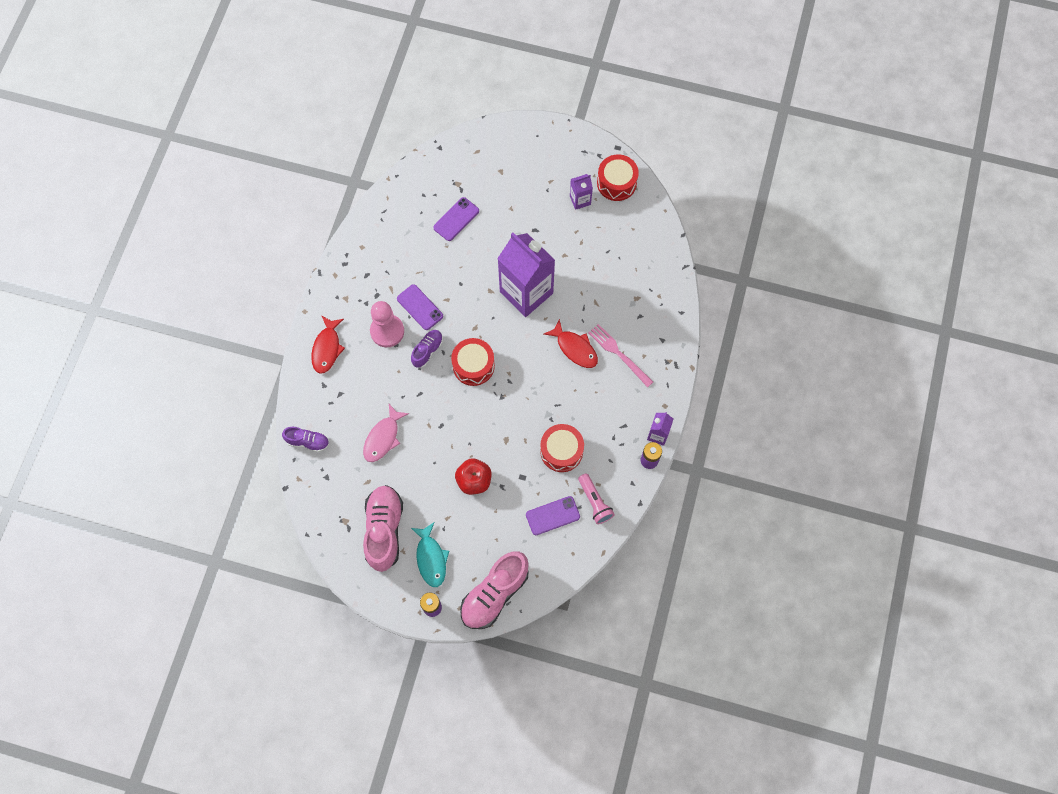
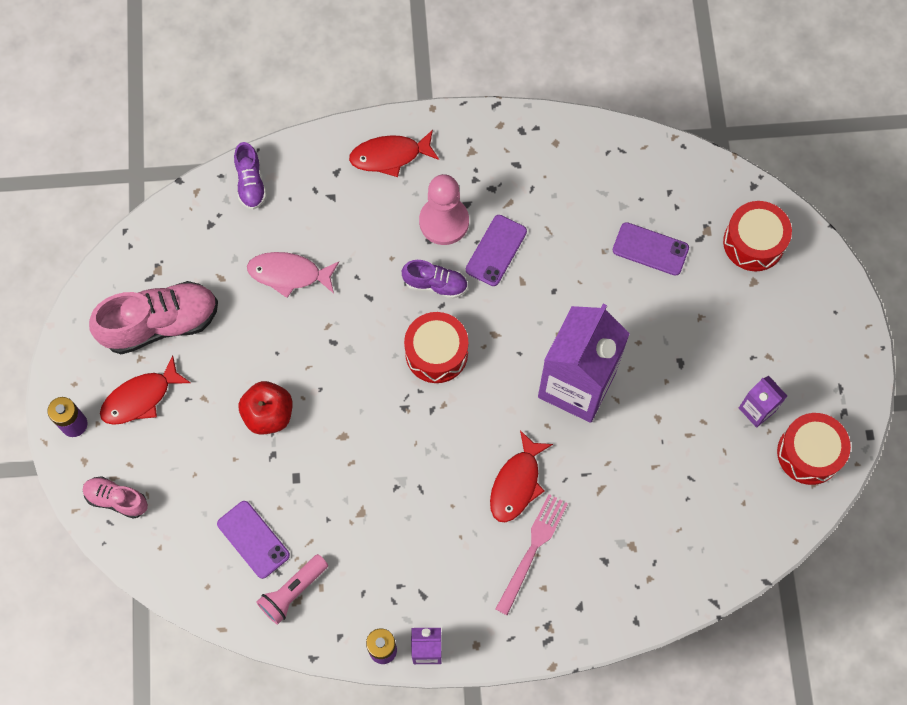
camera: 70 degrees right, 0 degrees up
(431, 558) = (140, 398): turquoise fish -> red fish
(494, 594) = (117, 499): pink shoe -> pink shoe, size x0.54
(561, 451) = (352, 519): red drum -> red drum (753, 242)

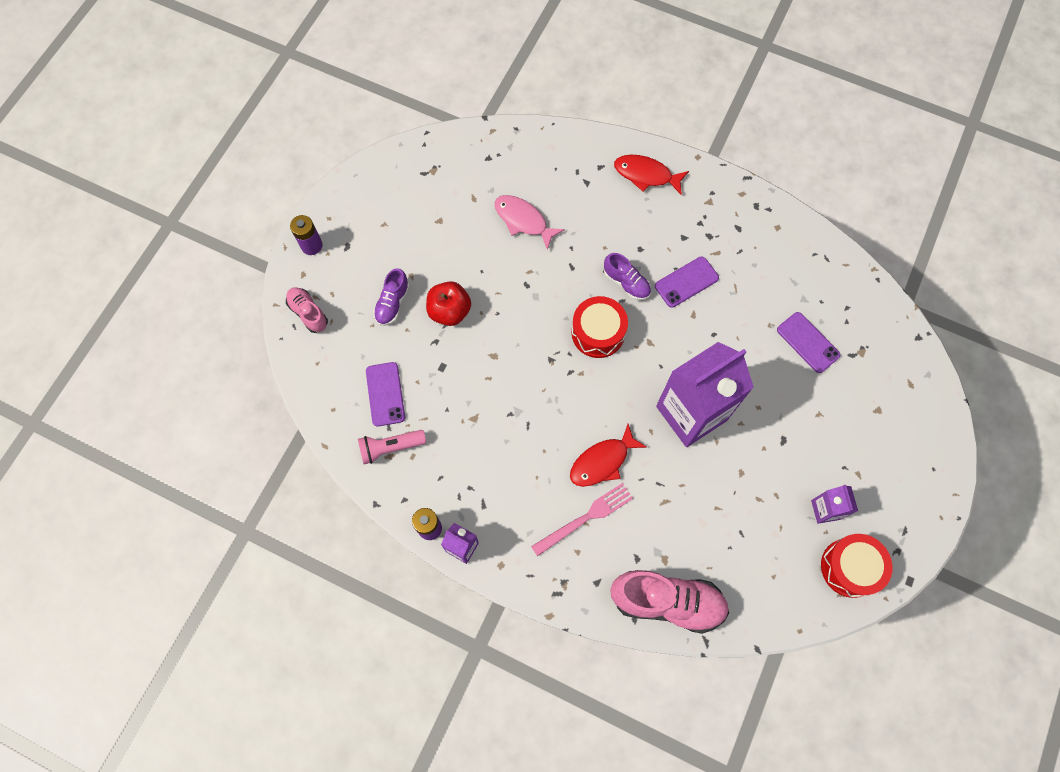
camera: 30 degrees right, 0 degrees up
(140, 398) = (367, 252): red fish -> none
(161, 324) = (412, 208): pink shoe -> pink shoe (667, 602)
(251, 183) = (534, 144): purple shoe -> purple shoe (392, 303)
(444, 222) = (659, 241): pink pawn -> none
(753, 242) = (895, 380): red drum -> none

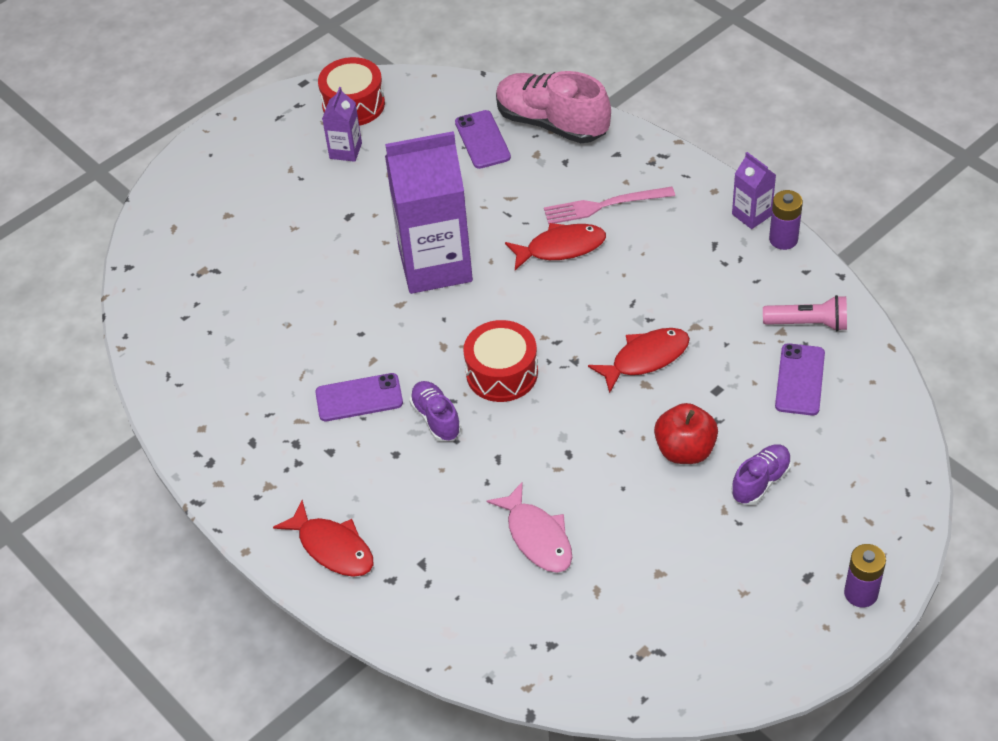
camera: 155 degrees left, 20 degrees down
(308, 313) = (883, 502): pink shoe -> none
(501, 377) = (645, 358): none -> red fish
(808, 342) = (256, 295): purple phone -> purple phone (482, 140)

